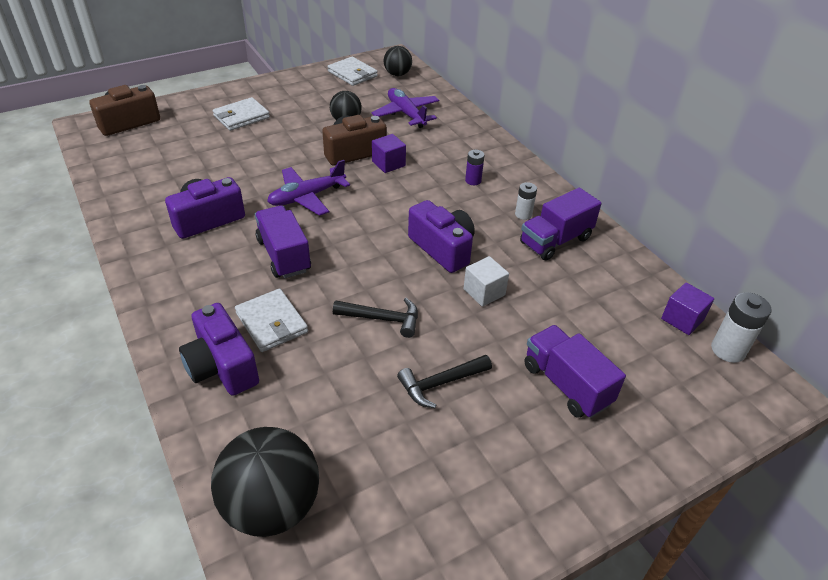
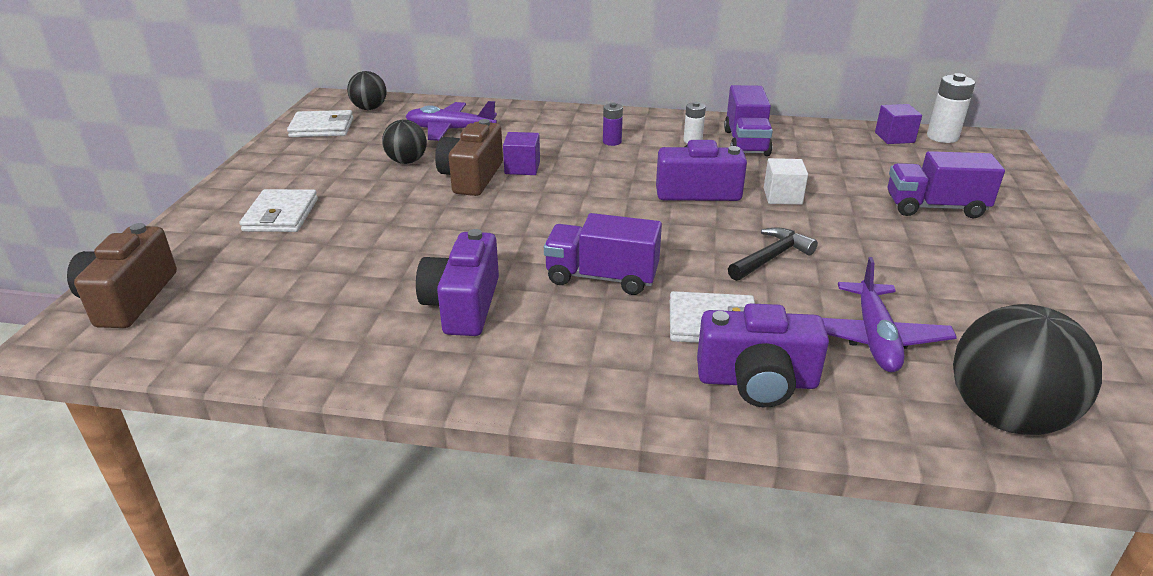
camera: 50 degrees left, 10 degrees down
(307, 197) = (513, 229): purple plane -> purple plane (874, 338)
(440, 384) = (890, 261): black hammer -> none

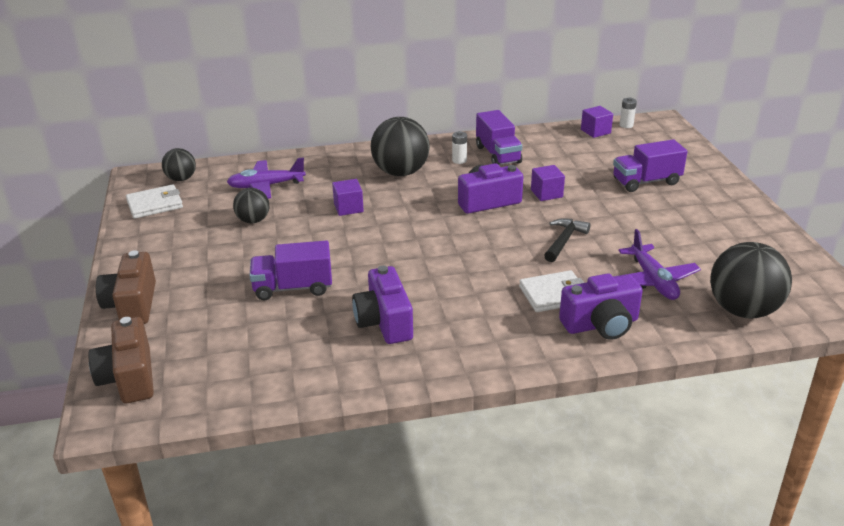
camera: 20 degrees left, 0 degrees up
(281, 215) = (189, 286): white wallet -> none
(472, 177) = (315, 224): brown camera -> brown camera (132, 305)
(601, 277) = (464, 280): purple truck -> purple truck (293, 288)
(612, 142) = (400, 172): purple battery -> black ball
(782, 196) = (546, 193): white cube -> purple cube
(942, 137) = (626, 125): white battery -> white battery, size x0.62

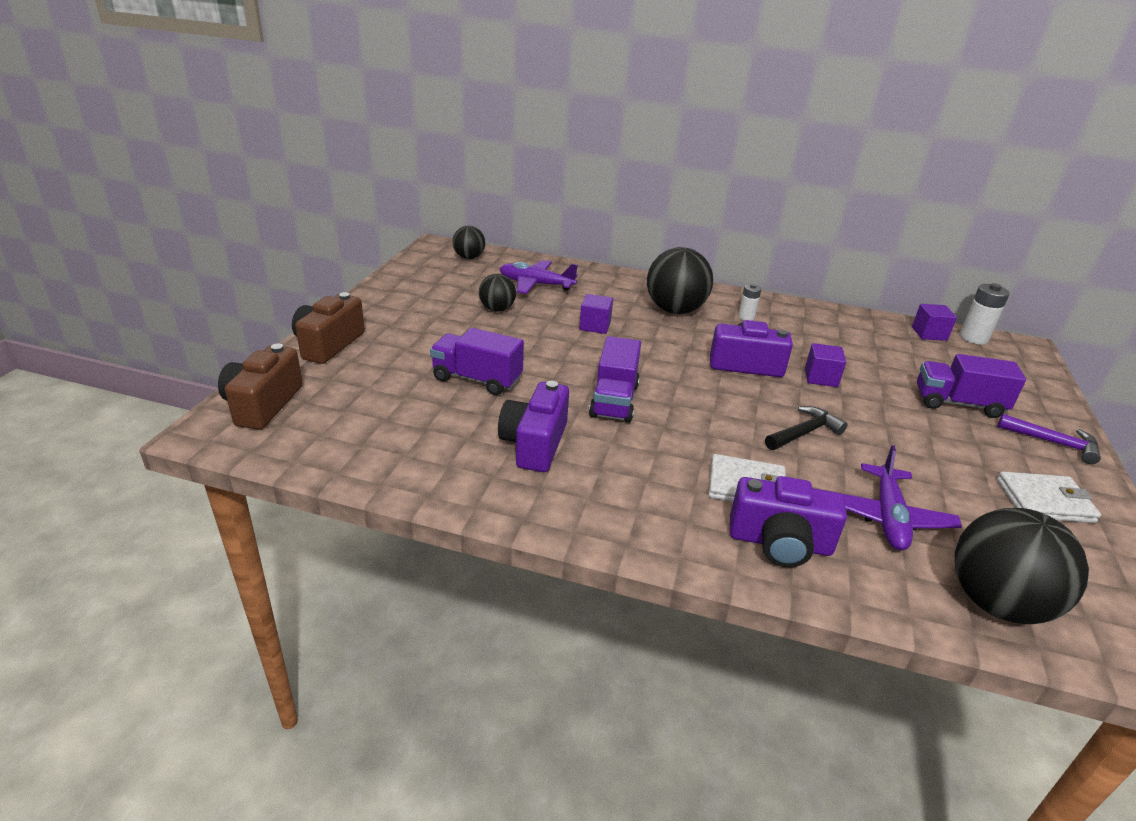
camera: 25 degrees right, 0 degrees up
(155, 204) = (428, 271): white wallet -> white wallet (1044, 501)
(498, 155) = (793, 324): purple truck -> purple truck (614, 401)
(626, 125) = (973, 338): white battery -> white battery, size x1.61
(717, 190) = (1053, 443): none -> purple hammer

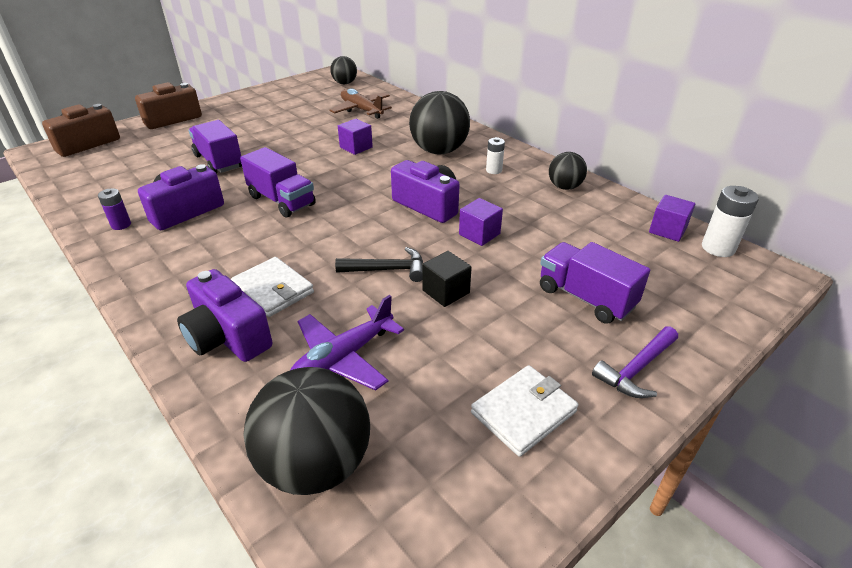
camera: 35 degrees right, 5 degrees up
(489, 482) = (121, 225): none -> purple battery
(497, 309) = (306, 121): black ball -> black ball (564, 187)
(536, 284) = (361, 110): purple plane -> brown plane
(614, 401) = (282, 201): purple truck -> purple truck turned 90 degrees counterclockwise
(871, 434) = (446, 291): none -> black cube
(1044, 501) = (523, 412): white wallet -> white wallet turned 75 degrees counterclockwise
(1053, 443) = (636, 369): purple hammer -> purple hammer turned 75 degrees clockwise

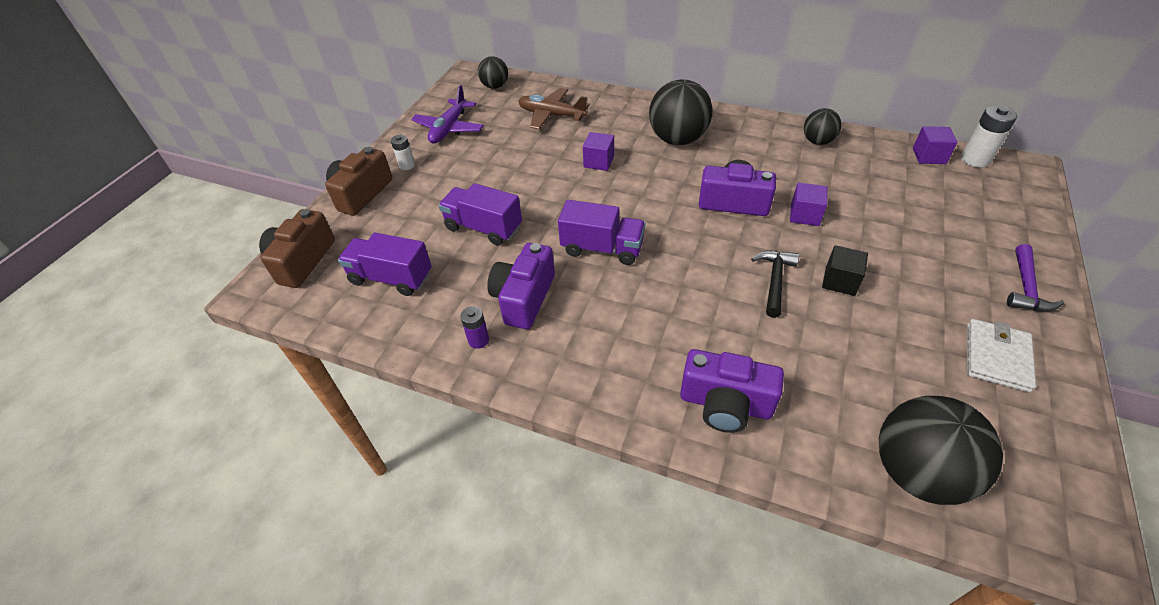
camera: 25 degrees left, 10 degrees up
(273, 289) = (706, 342): white wallet -> none
(343, 357) = (834, 376): purple plane -> purple plane (449, 128)
(388, 270) = (774, 280): black hammer -> black hammer turned 45 degrees counterclockwise
(494, 170) = (745, 144): white battery -> white battery (407, 165)
(585, 298) = (937, 242): purple truck -> purple truck (391, 278)

